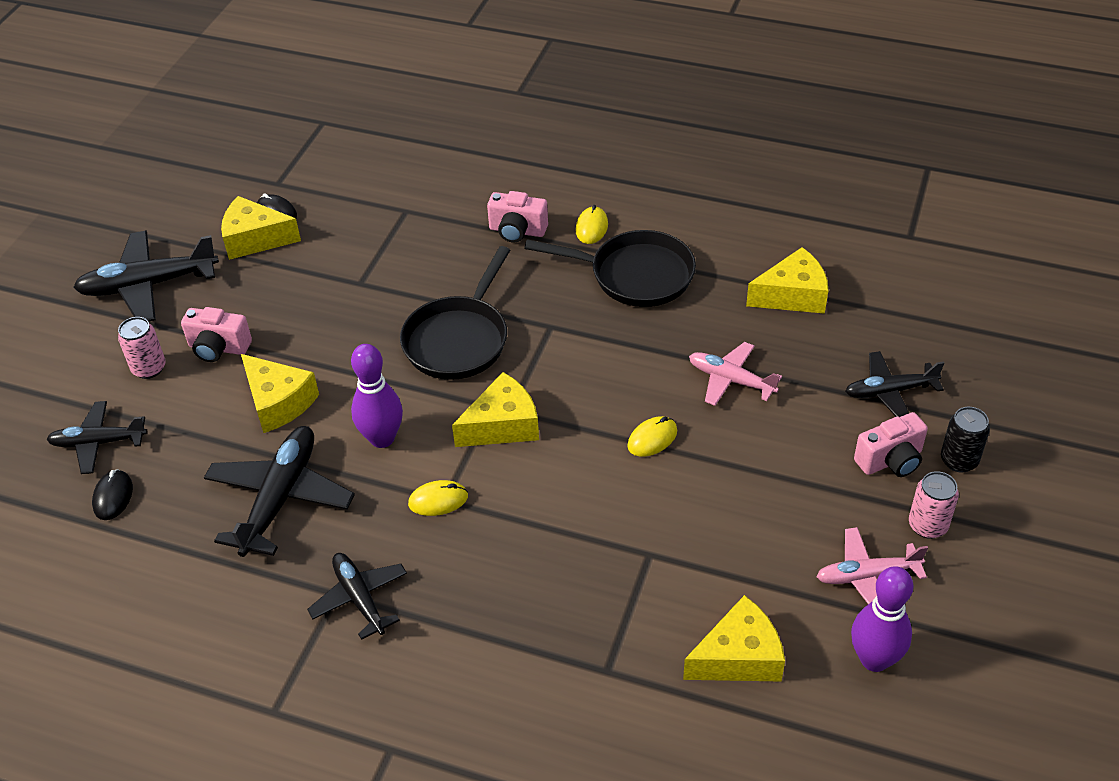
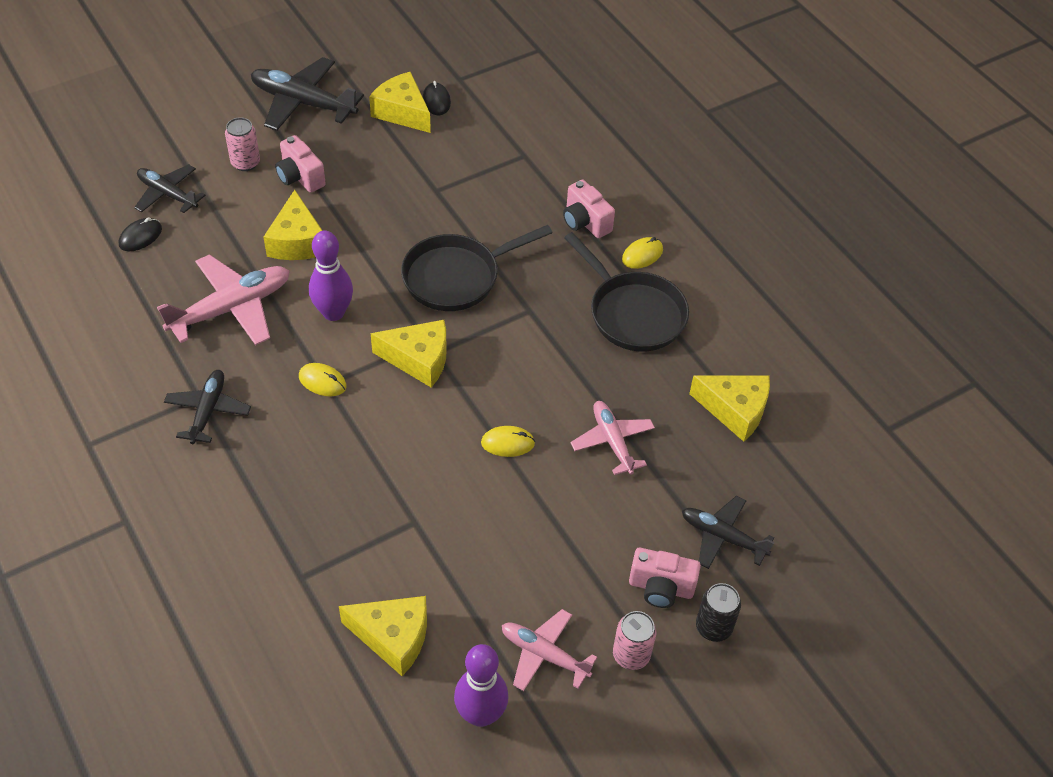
camera: 35 degrees right, 5 degrees up
(280, 498) = (232, 308): black plane -> pink plane

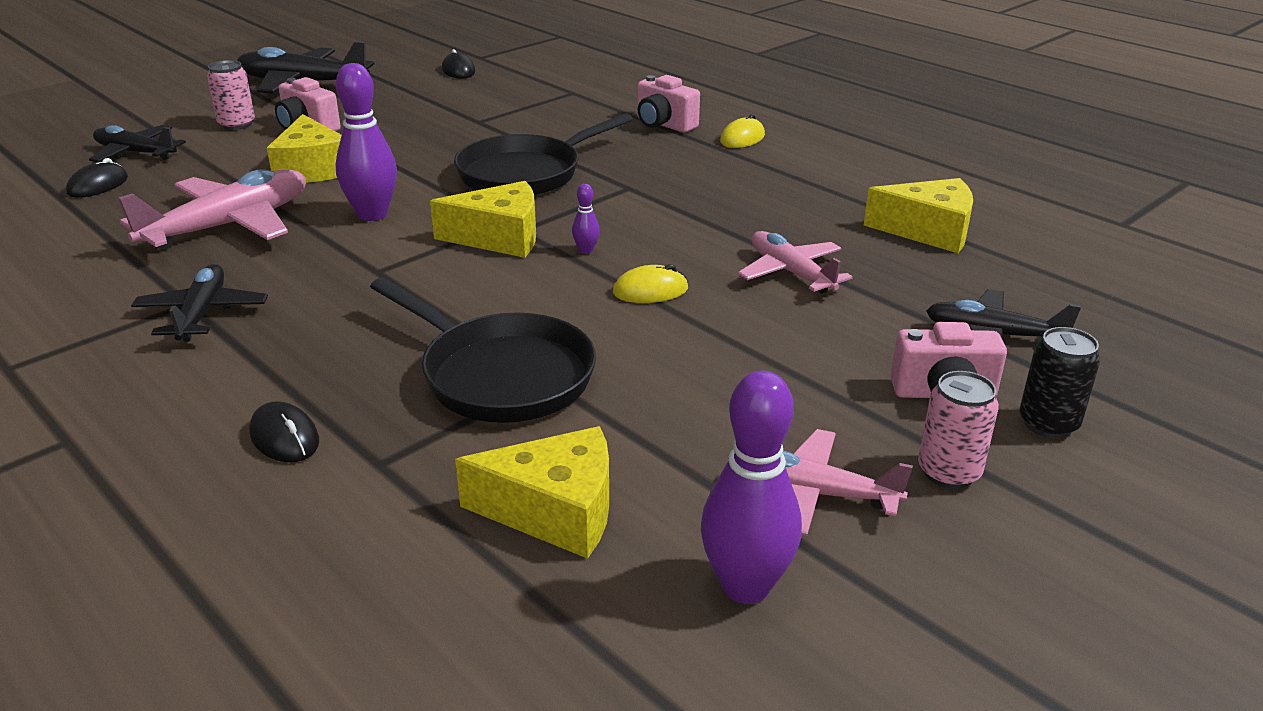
camera: 10 degrees left, 20 degrees down
(250, 544) = (285, 437): none -> black mouse
(322, 381) = (370, 269): yellow mouse -> none
(402, 112) = (421, 80): yellow cheese -> none
(476, 387) = (586, 251): none -> purple bowling pin
(633, 313) = (756, 176): black pan -> black pan (500, 375)

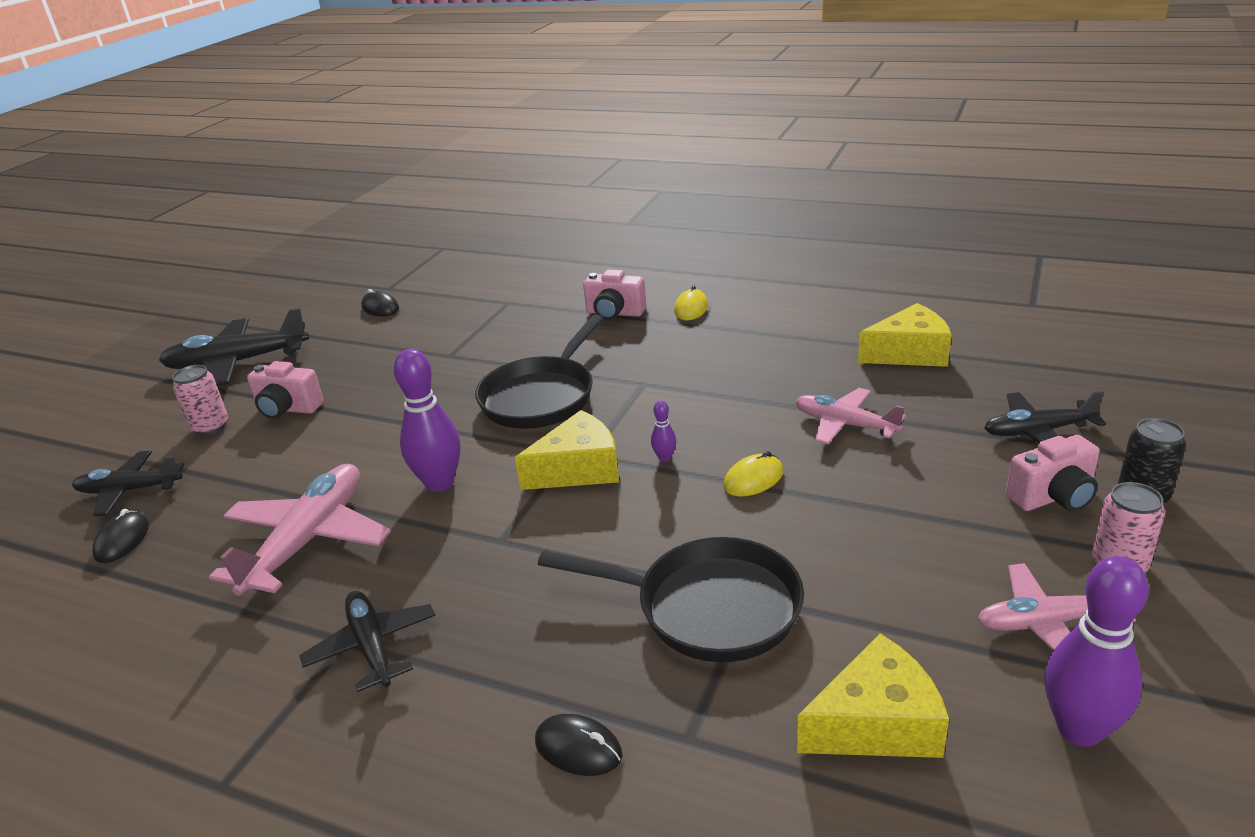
camera: 20 degrees left, 0 degrees up
(312, 169) = (335, 453): yellow cheese -> none

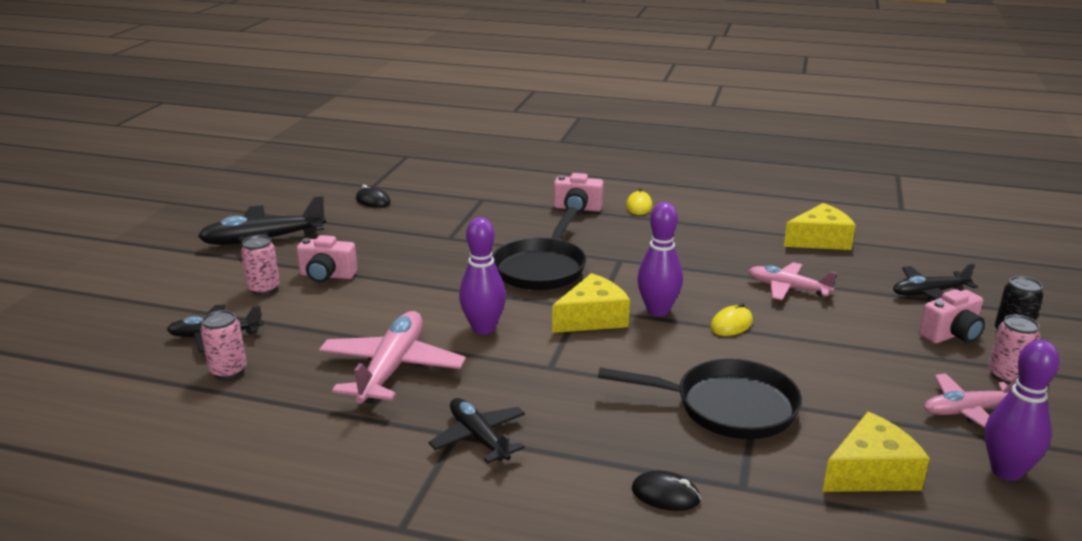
camera: 10 degrees left, 5 degrees down
(122, 540) = (228, 370): black mouse -> pink can
(664, 458) = (658, 310): purple bowling pin -> purple bowling pin, size x2.26

